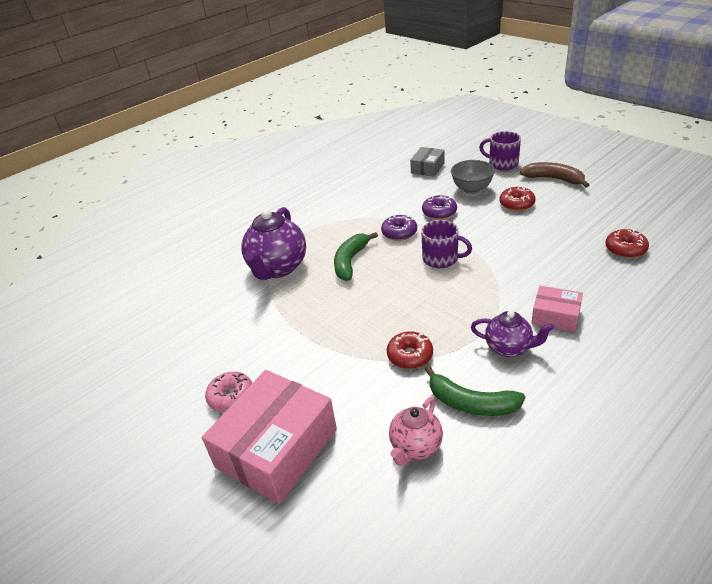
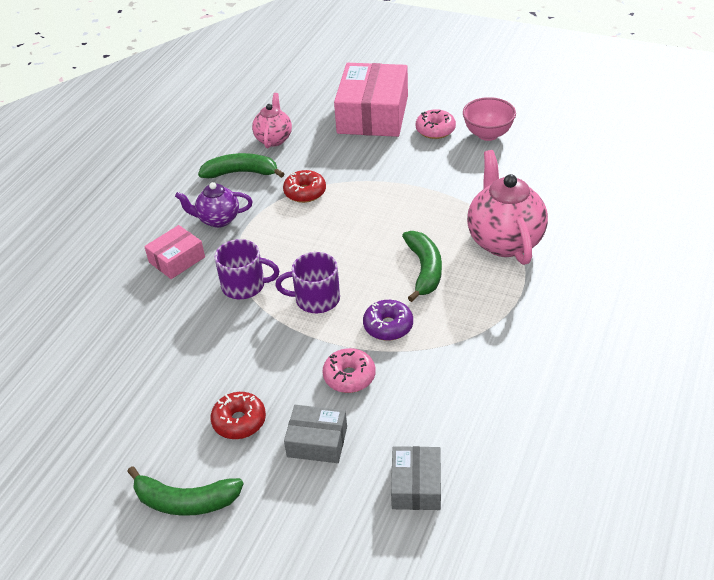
camera: 155 degrees right, 5 degrees up
(190, 373) = (488, 134): none -> pink bowl
(278, 268) = (504, 241): purple teapot -> pink teapot
(439, 212) = (349, 376): purple donut -> pink donut
(472, 189) = (317, 441): grey bowl -> grey box
(502, 163) = (282, 531): purple mug -> purple mug (244, 285)
(553, 179) = (185, 501): brown banana -> green banana
(555, 316) = (177, 260): pink box -> pink box turned 45 degrees counterclockwise
(625, 249) = (93, 366): red donut -> none

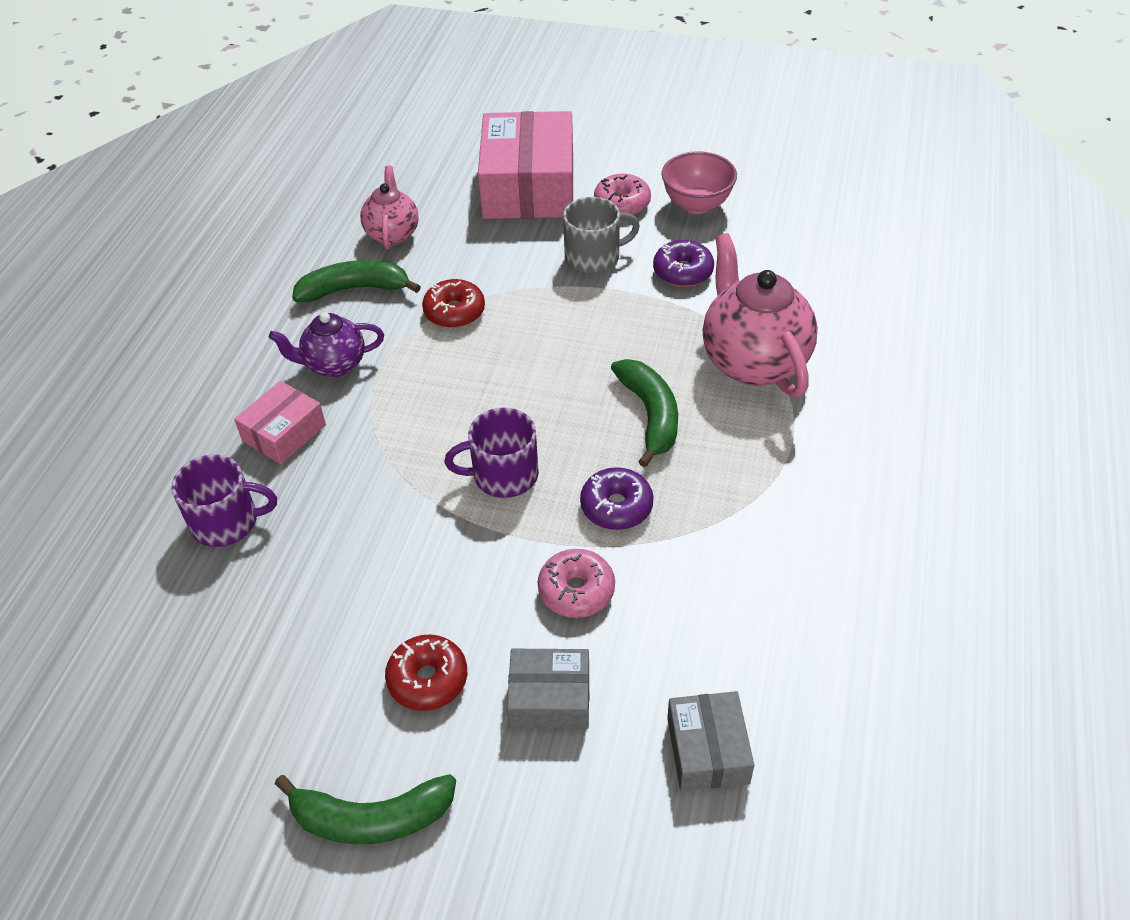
camera: 10 degrees left, 5 degrees up
(244, 285) = (394, 464): purple mug -> purple mug (226, 522)
(408, 164) = (594, 257): none -> grey mug
(468, 178) = (683, 272): none -> purple donut

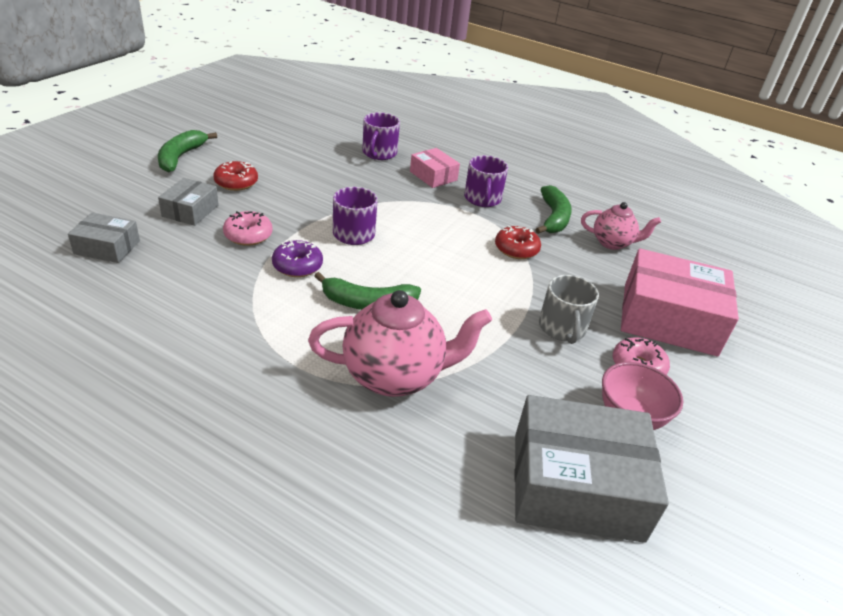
camera: 100 degrees right, 10 degrees down
(334, 365) = (482, 199): purple teapot -> purple mug
(683, 272) = (527, 373): purple donut -> none
(799, 228) = (576, 485): none -> grey box

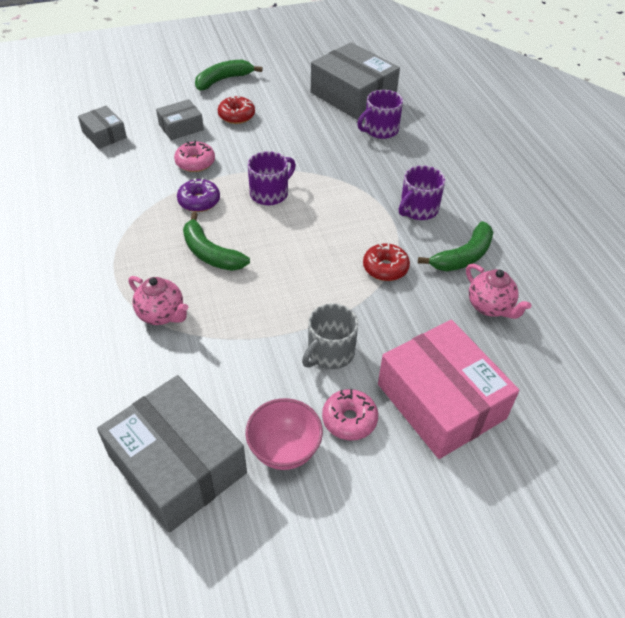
camera: 45 degrees right, 10 degrees up
(322, 135) = (353, 95): none -> grey box
(395, 376) = (162, 315): pink teapot -> pink teapot, size x0.58
(433, 176) = (401, 169): pink box -> none

